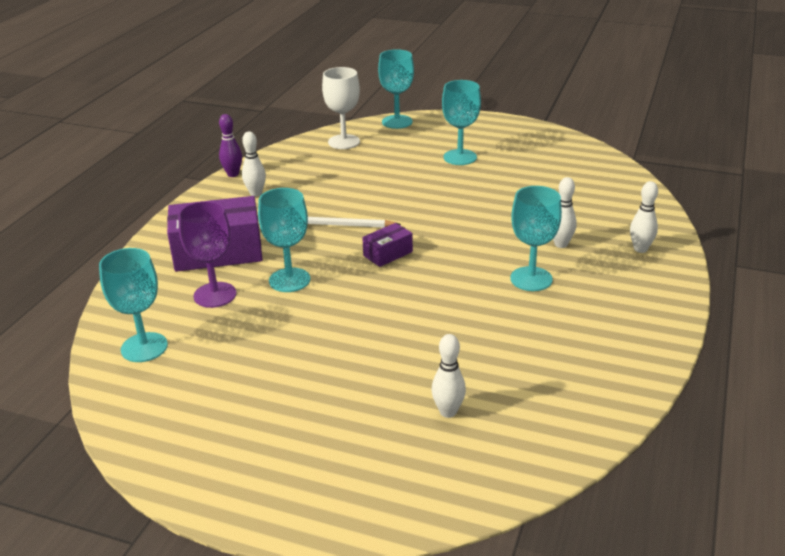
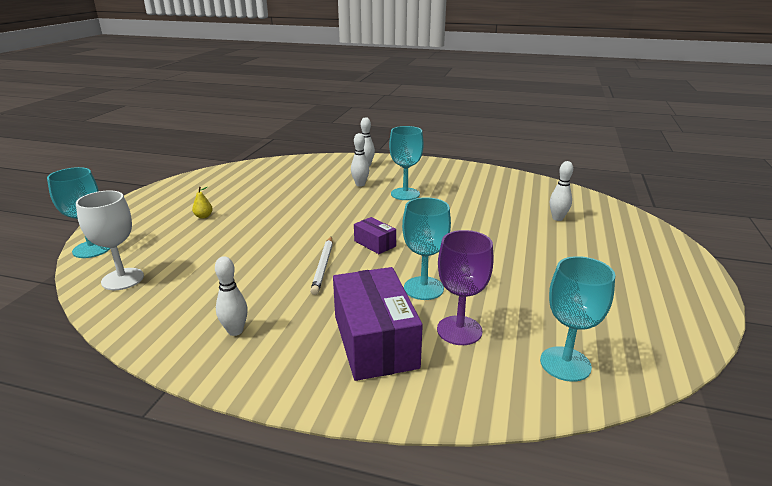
camera: 95 degrees left, 5 degrees down
(233, 174) = (169, 359): purple bowling pin -> none
(460, 157) = (203, 216): turquoise goblet -> yellow pear

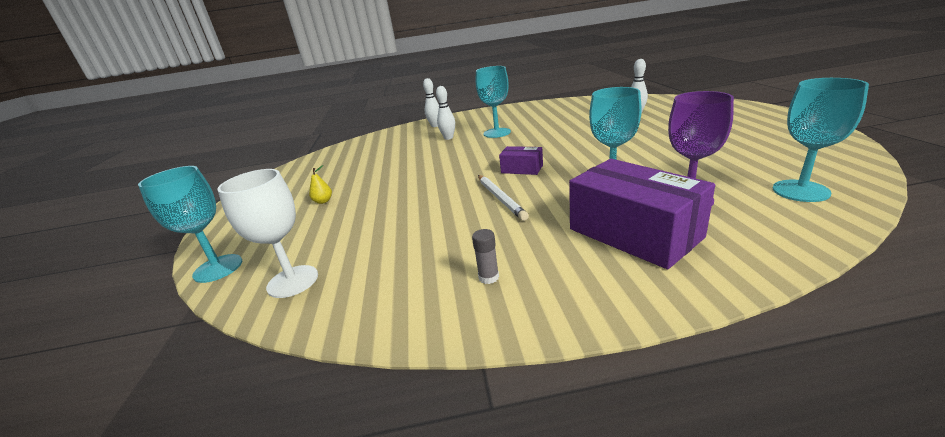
camera: 20 degrees left, 0 degrees up
(235, 331) = (488, 277): white bowling pin -> grey glue stick

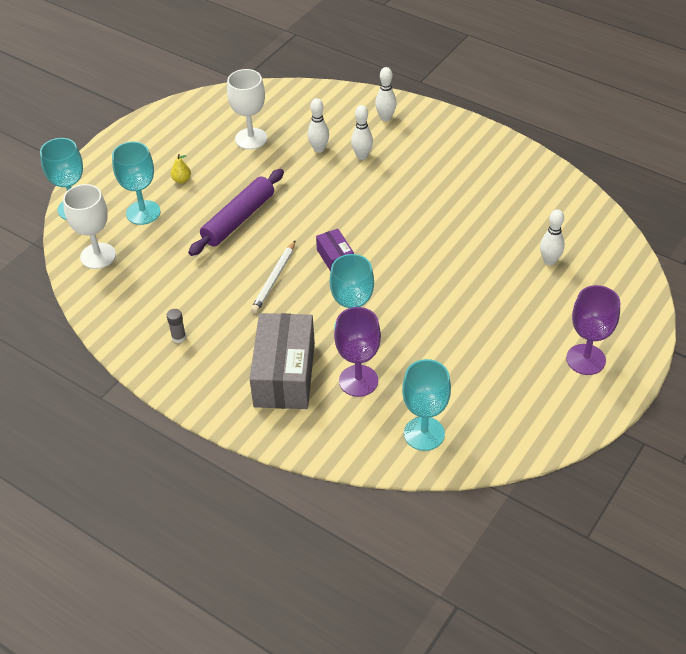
camera: 40 degrees right, 20 degrees up
(354, 164) = (251, 139): none -> white goblet
(410, 192) = (239, 219): none -> purple rolling pin
(414, 147) = (319, 149): none -> white bowling pin
(497, 133) = (404, 184): turquoise goblet -> turquoise goblet (143, 212)
(634, 233) = (284, 374): purple box -> grey box
(752, 122) = (586, 359): none -> purple goblet

